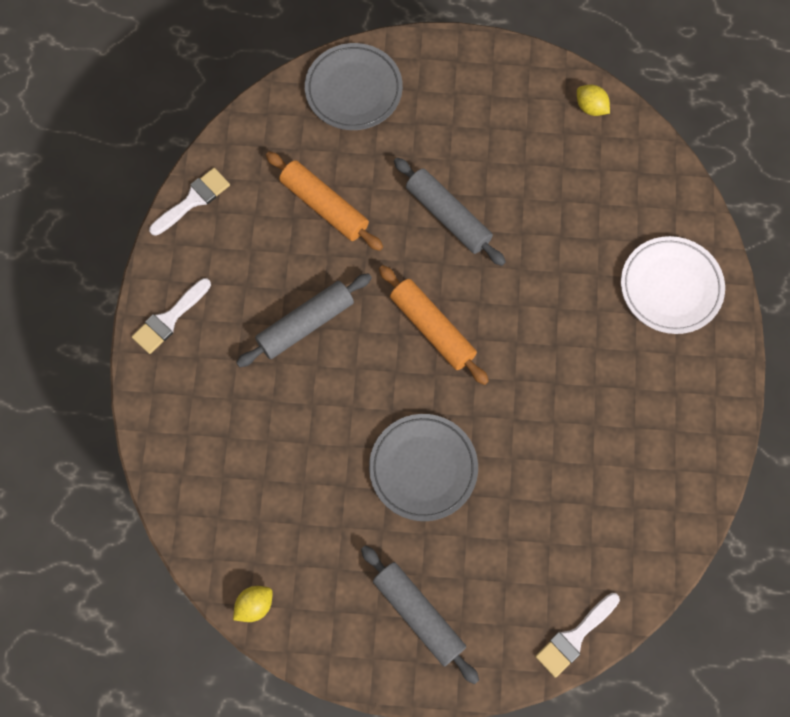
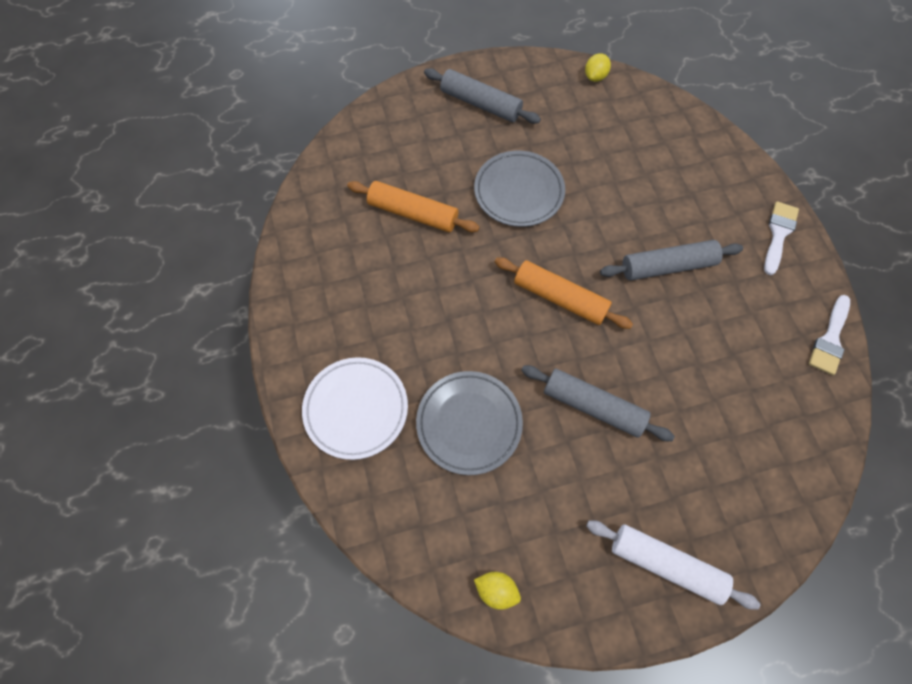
camera: 160 degrees right, 5 degrees down
(305, 324) = (667, 266): grey rolling pin -> grey rolling pin turned 45 degrees clockwise
(324, 206) = (712, 375): orange rolling pin -> orange rolling pin (413, 213)
(353, 90) = (755, 514): grey plate -> grey plate (469, 423)
(446, 81) = (666, 564): none -> white rolling pin
(574, 637) = (365, 123): white brush -> none

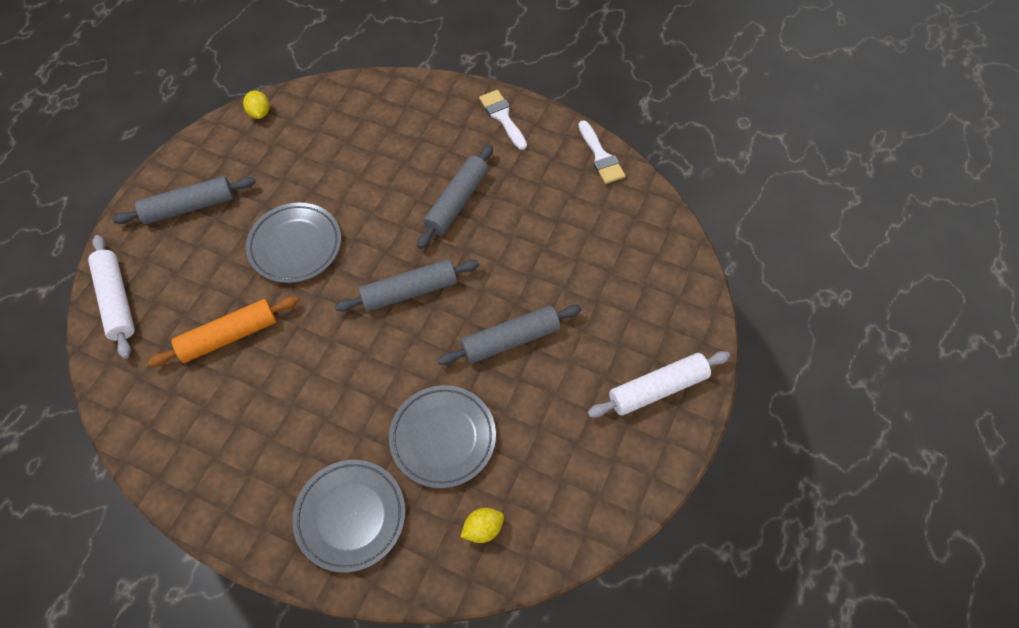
camera: 50 degrees left, 5 degrees down
(356, 409) = (350, 516): white plate -> grey plate
(375, 126) = (117, 300): none -> white rolling pin
(496, 590) = (581, 520): yellow lemon -> yellow lemon (483, 529)
(560, 298) = (409, 291): orange rolling pin -> grey rolling pin

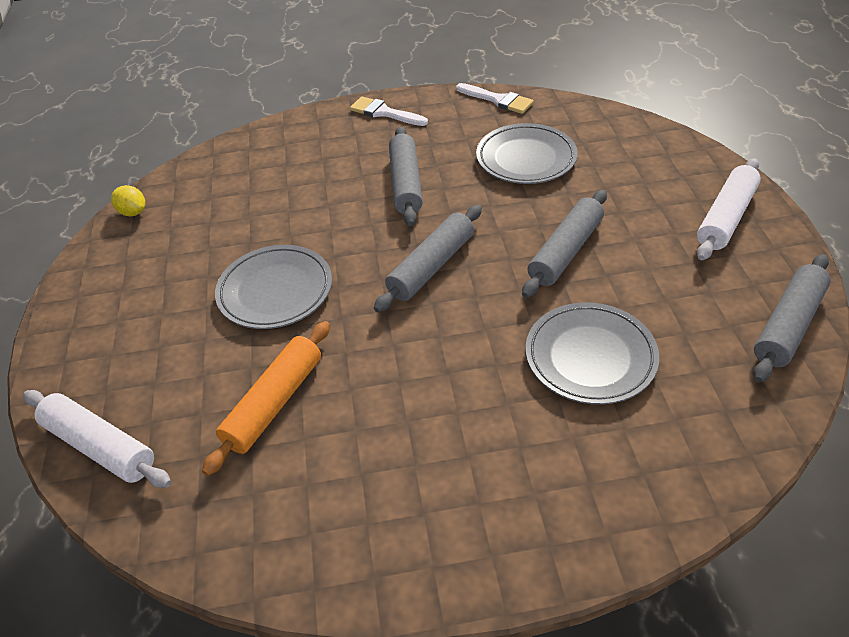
camera: 30 degrees left, 15 degrees down
(189, 207) = (120, 320): grey rolling pin -> grey rolling pin (788, 325)
(350, 516) = (574, 479): grey plate -> grey plate (526, 159)
(483, 529) = (711, 405): yellow lemon -> none

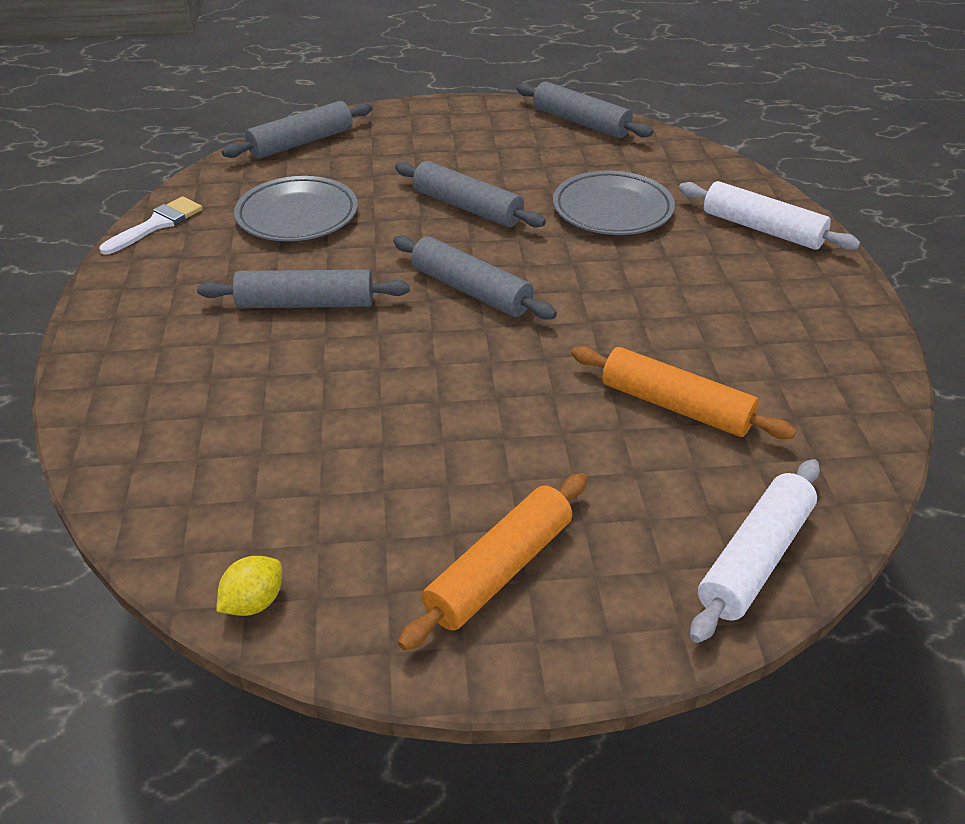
camera: 90 degrees left, 5 degrees down
(128, 307) = (499, 570): none -> orange rolling pin
(275, 291) = (491, 414): grey plate -> none
(384, 113) = (122, 318): white brush -> none
(648, 140) = (301, 143): none -> grey rolling pin
(725, 217) = (441, 125): white rolling pin -> white rolling pin (762, 229)

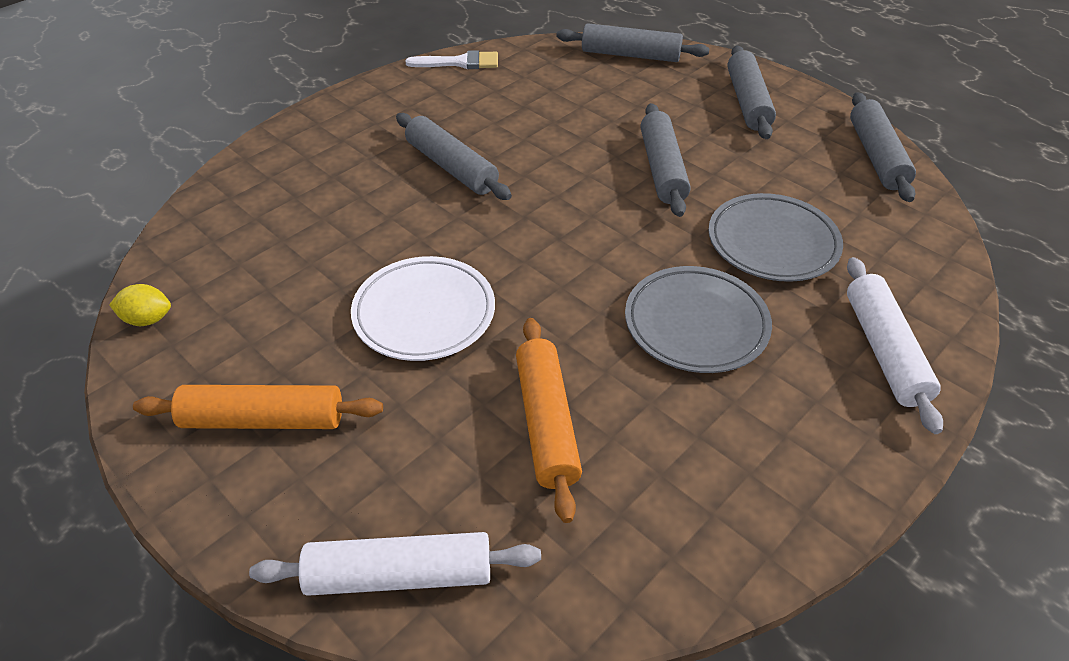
camera: 50 degrees right, 5 degrees up
(297, 216) = (543, 105): grey plate -> grey plate (696, 324)
(471, 290) = (560, 230): grey rolling pin -> grey rolling pin (747, 102)
(479, 410) = (424, 313): none -> white plate

